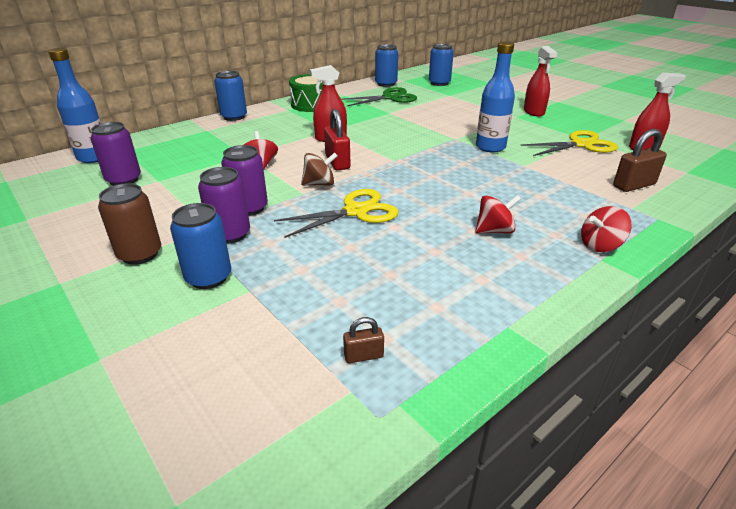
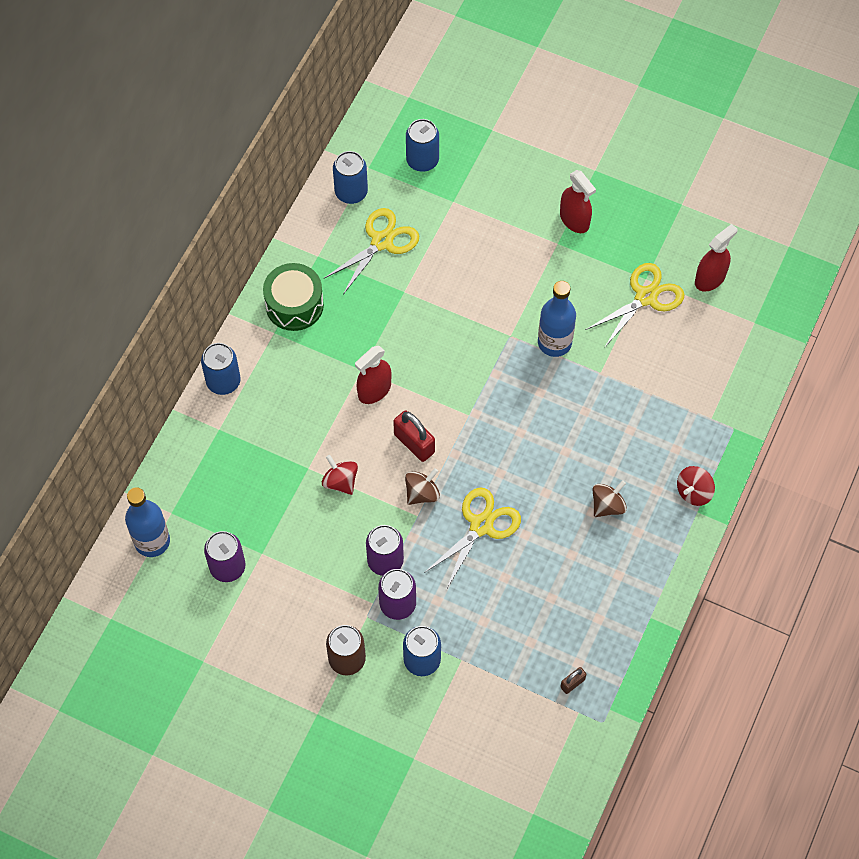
camera: 25 degrees left, 30 degrees up
(390, 98) = (382, 242): green scissors -> yellow scissors
(494, 231) = (607, 505): red spinning top -> brown spinning top
(634, 185) = (708, 373): brown padlock -> none

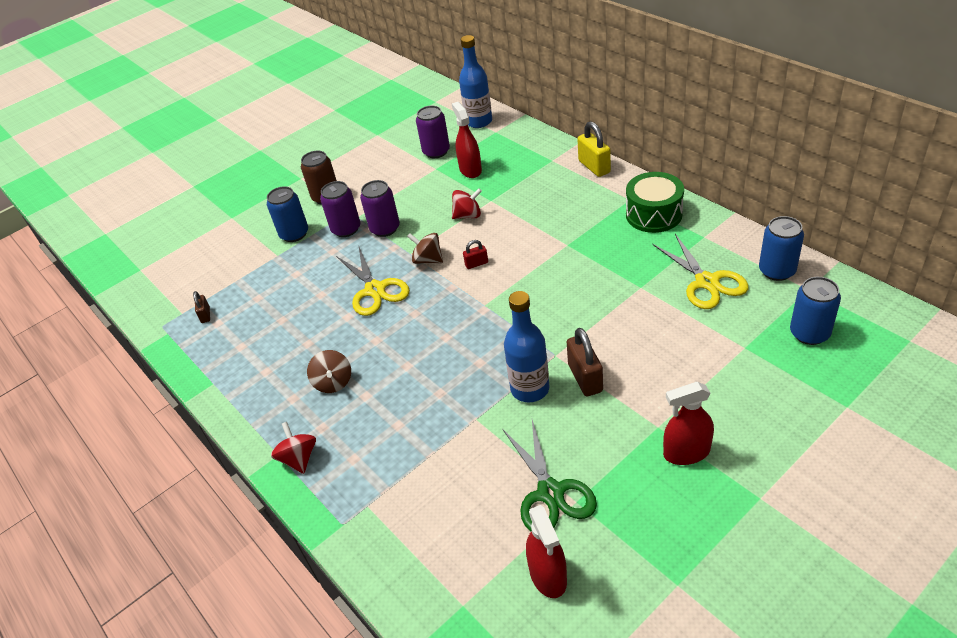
camera: 120 degrees right, 20 degrees down
(223, 381) = (594, 167): blue can -> yellow padlock
(374, 390) = (542, 249): red spray bottle -> red spray bottle (470, 170)
(414, 443) = (476, 264): red padlock -> red padlock, size x0.54
(422, 493) = (428, 260): brown spinning top -> brown spinning top turned 135 degrees clockwise
(527, 305) = (585, 378): none -> brown padlock
(646, 297) = (550, 493): yellow scissors -> green scissors

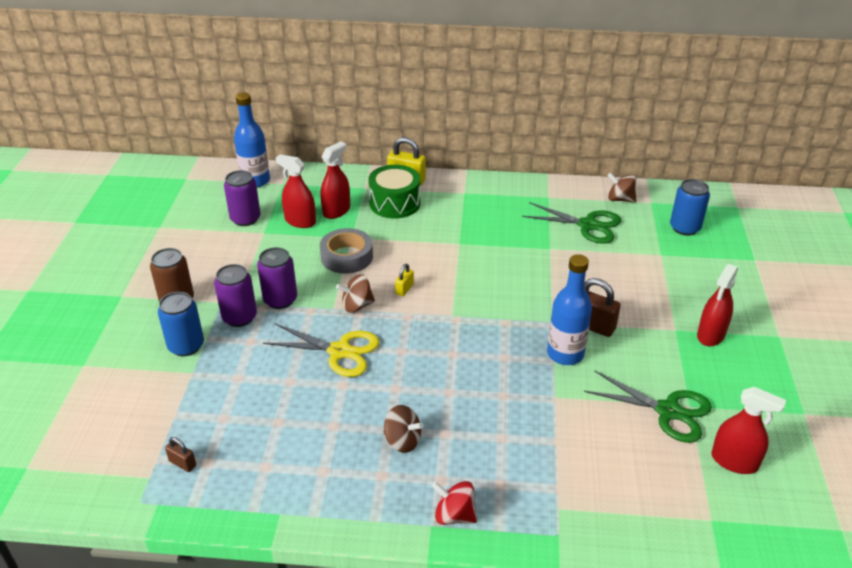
camera: 50 degrees left, 5 degrees down
(468, 215) = (347, 257): red spinning top -> grey tape
(476, 264) = (404, 289): red padlock -> yellow padlock
(506, 172) = (336, 211): none -> red spray bottle
(653, 214) = (495, 196): green drum -> green drum (395, 203)
(706, 282) = (588, 225): yellow scissors -> green scissors
(777, 271) = (620, 199): blue can -> brown spinning top

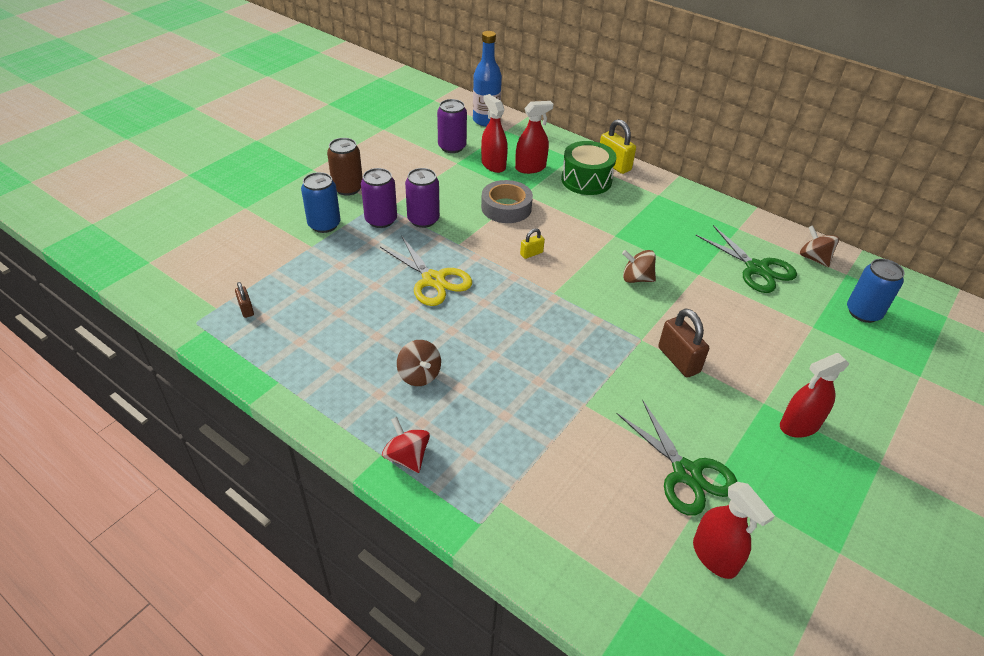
camera: 30 degrees right, 5 degrees up
(357, 305) = (479, 250): brown spinning top -> brown spinning top (636, 278)
(565, 354) = (629, 373): blue bottle -> none

